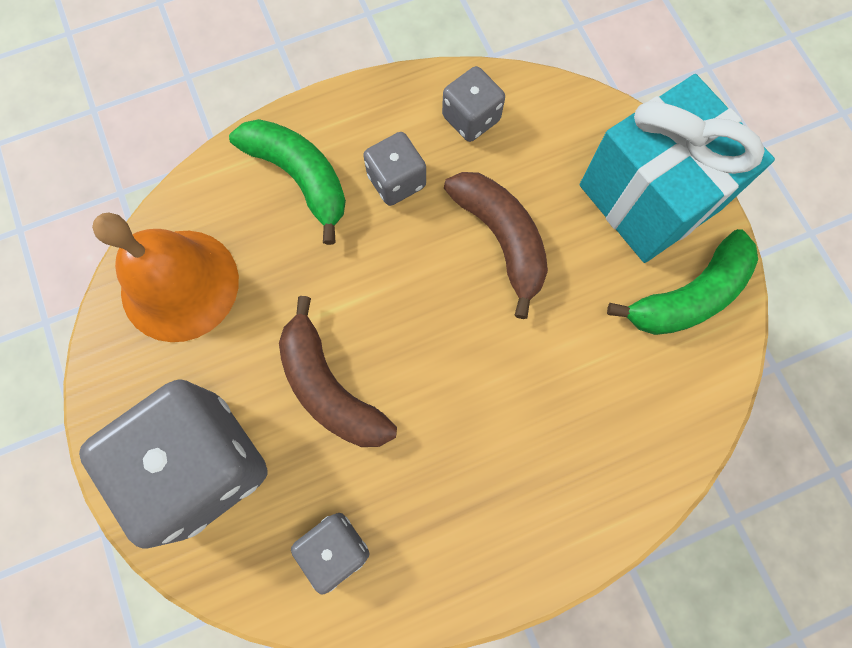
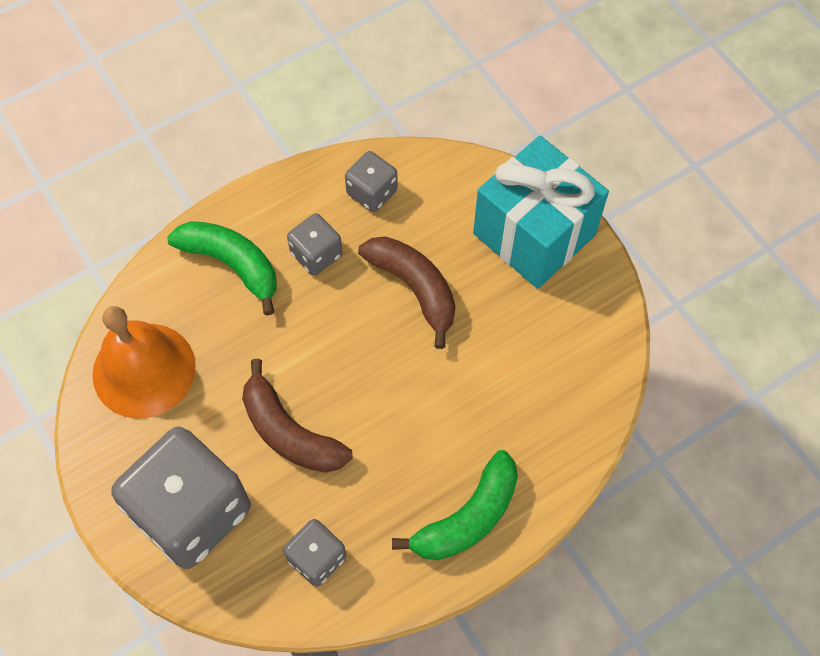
camera: 10 degrees left, 10 degrees down
(688, 296) = (578, 309): green banana -> green banana (468, 517)

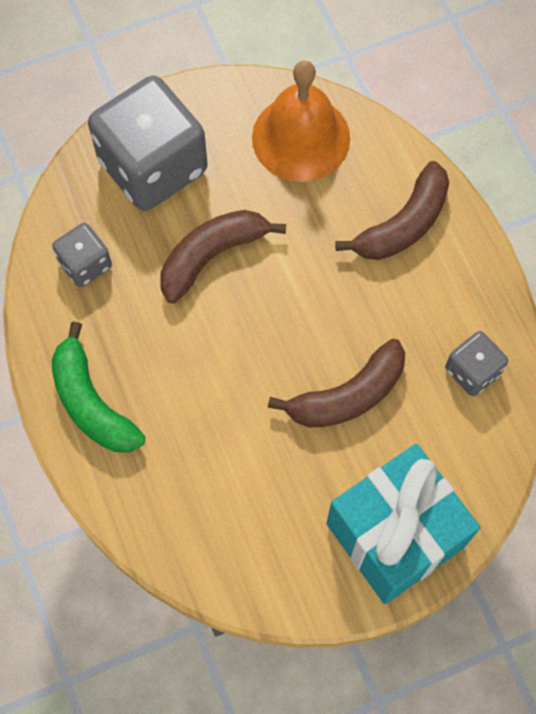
camera: 100 degrees right, 5 degrees up
(232, 264) = (403, 224): green banana -> brown banana
(316, 254) = (403, 305): grey dice -> none

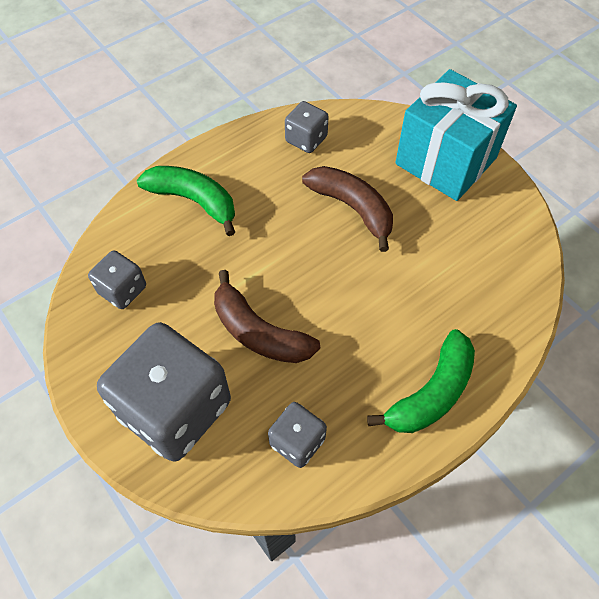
camera: 105 degrees left, 10 degrees down
(301, 137) = (122, 290): orange bell -> grey dice
(403, 224) = (194, 201): brown banana -> green banana

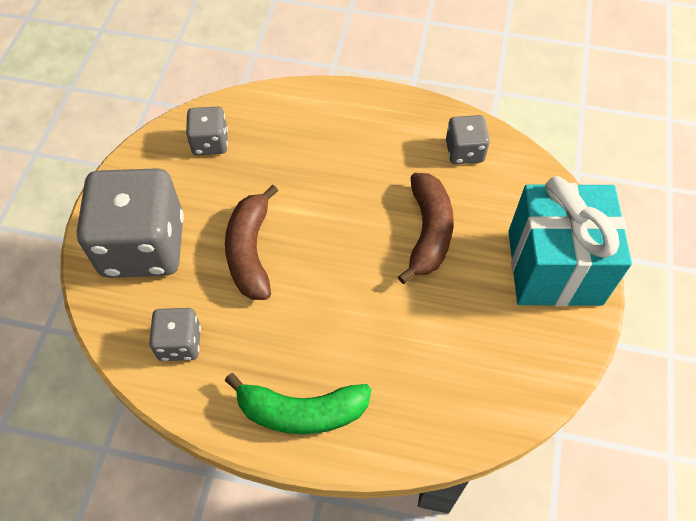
camera: 50 degrees right, 0 degrees up
(194, 201) = (327, 125): green banana -> none

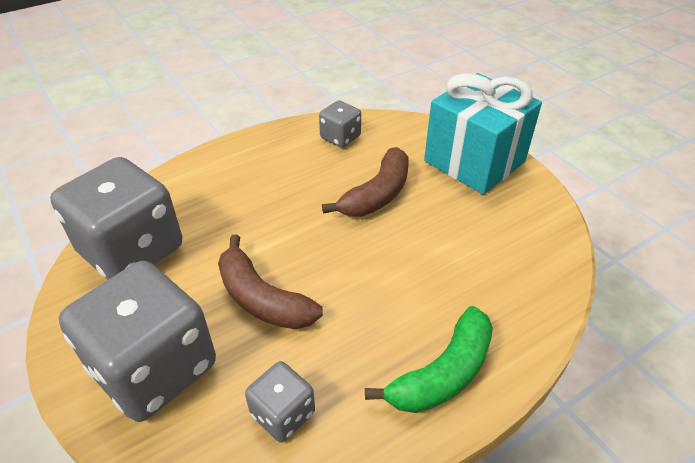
camera: 45 degrees left, 15 degrees down
(210, 143) = (132, 250): grey dice -> grey dice, size x2.08
(428, 232) = (377, 194): brown banana -> brown banana turned 75 degrees clockwise

